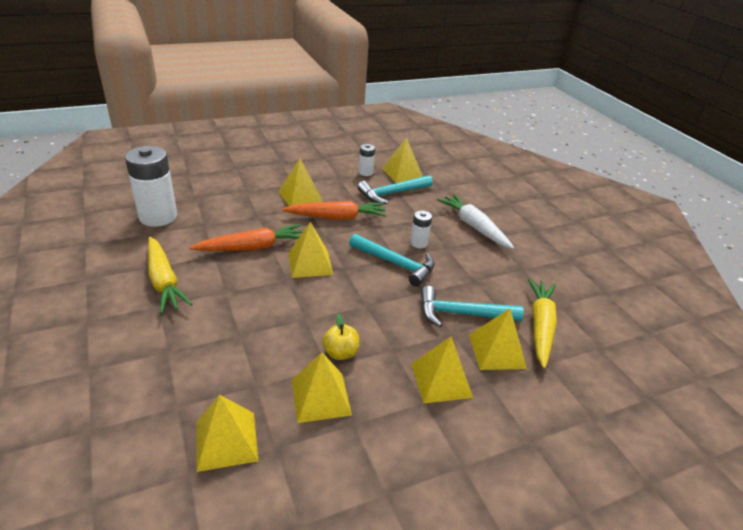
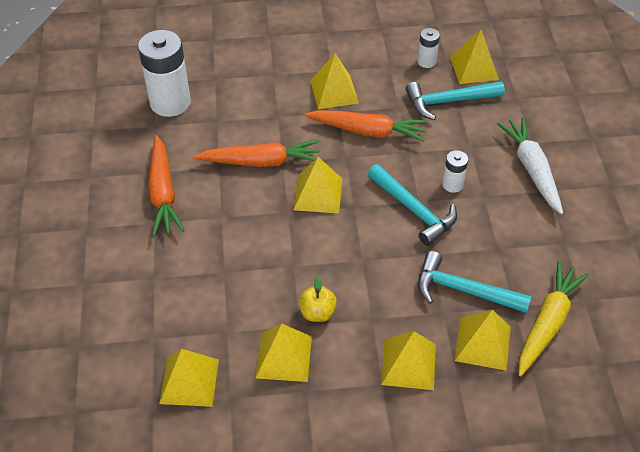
camera: 20 degrees right, 15 degrees up
(164, 281) = (163, 193): yellow carrot -> orange carrot

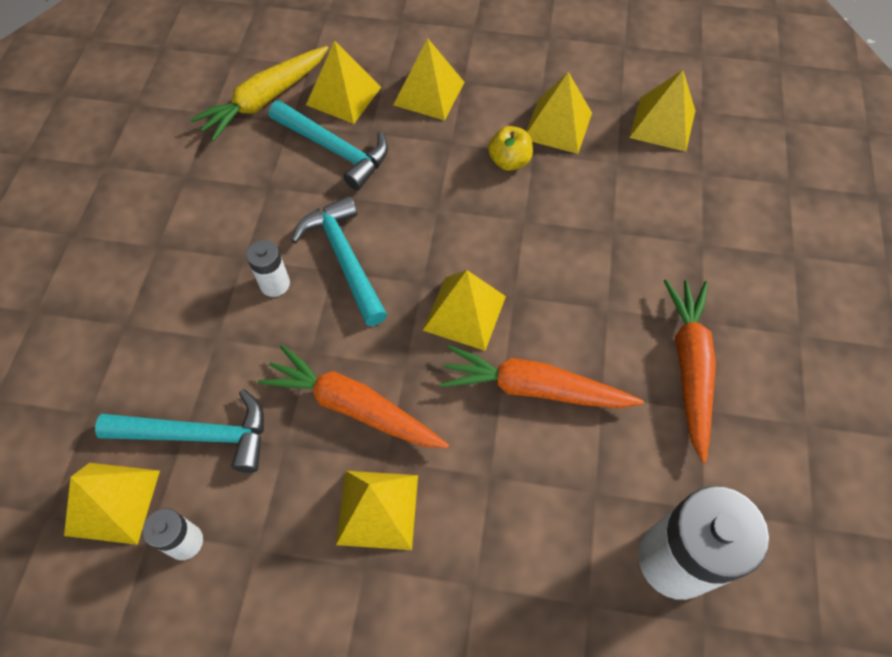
camera: 165 degrees left, 10 degrees up
(532, 169) = (155, 281): white carrot -> none

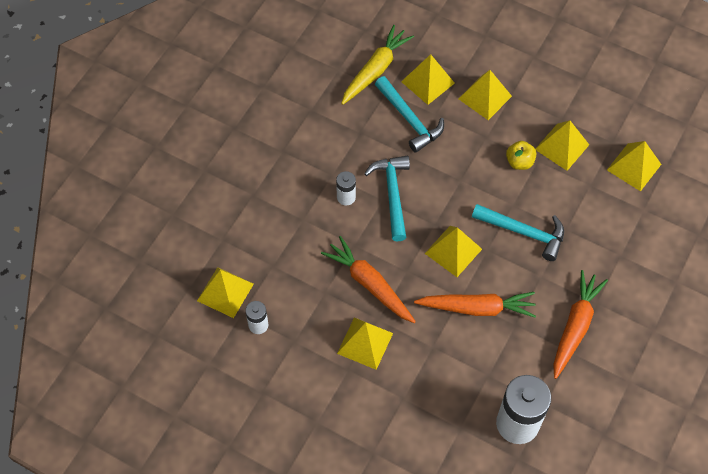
camera: 20 degrees right, 0 degrees up
(198, 435) = (279, 271): turquoise hammer -> turquoise hammer (523, 232)
(265, 100) = (375, 70): yellow carrot -> yellow carrot turned 150 degrees clockwise
(534, 388) = (477, 308): orange carrot -> orange carrot turned 150 degrees clockwise

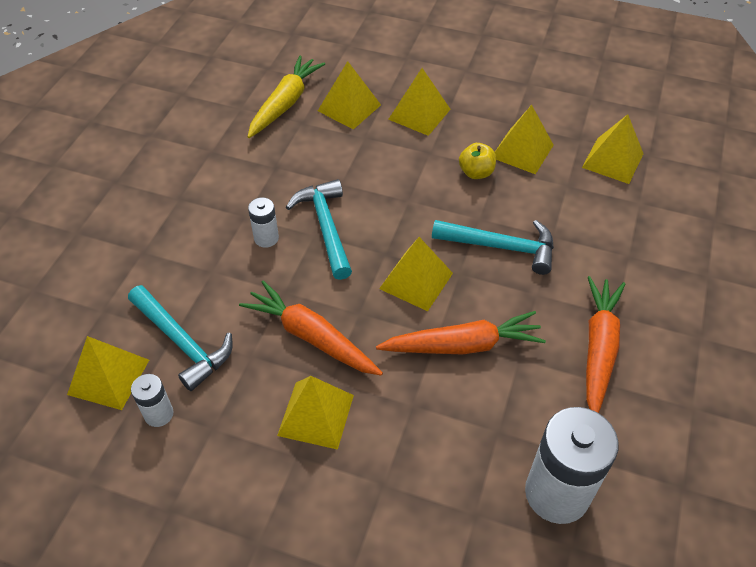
camera: 10 degrees left, 10 degrees down
(409, 119) = (334, 146): turquoise hammer -> turquoise hammer (182, 342)

